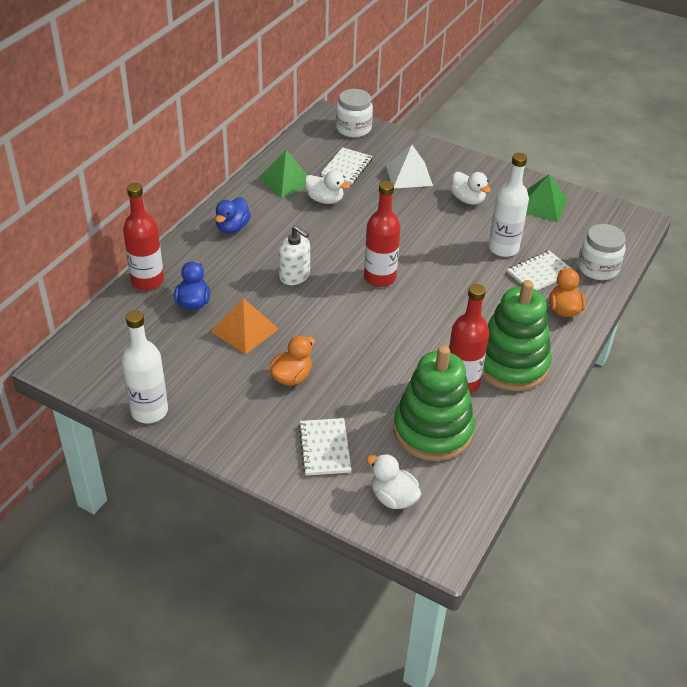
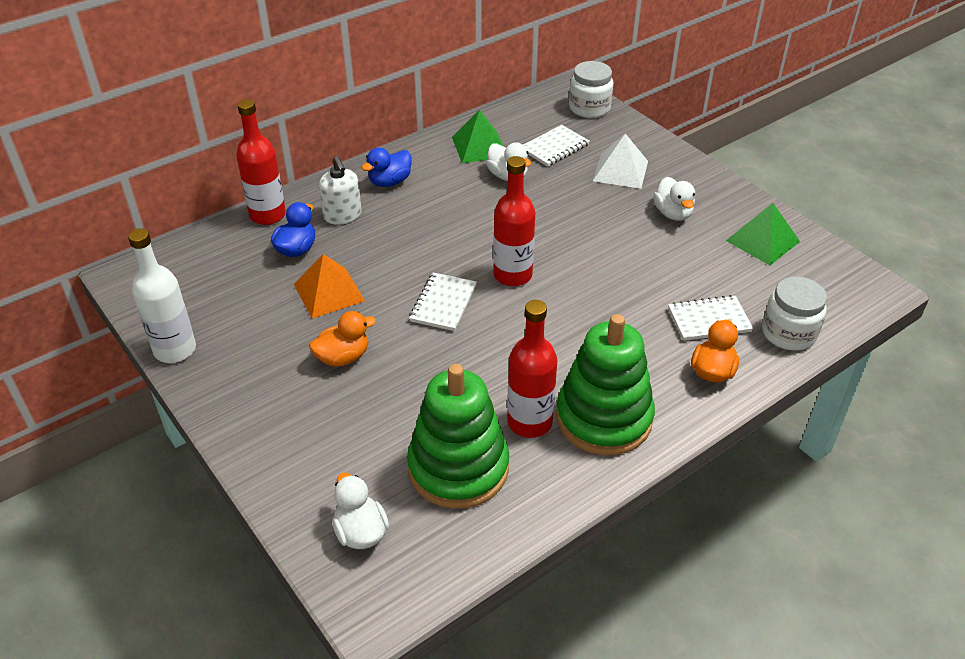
camera: 25 degrees right, 0 degrees up
(294, 276) = (420, 248): white soap dispenser -> white soap dispenser (342, 215)
(324, 448) = (324, 448): white notebook -> white notebook (443, 303)
(503, 248) = (681, 279): white bottle -> none

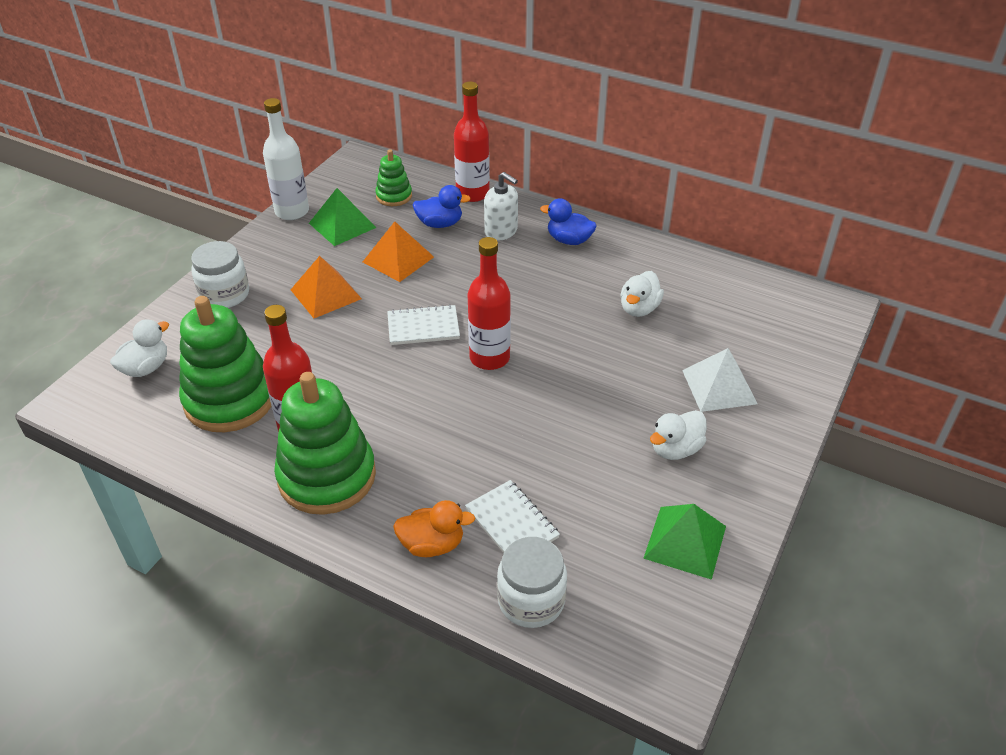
camera: 65 degrees right, 0 degrees up
(221, 267) = (394, 196): none -> green stacking toy
(342, 215) = (501, 231): white soap dispenser -> white soap dispenser turned 90 degrees counterclockwise
(343, 357) = (325, 294): orange duck -> orange pyramid
(479, 146) = (671, 275): green pyramid -> green pyramid (342, 225)
(554, 147) = (717, 326): white notebook -> none
(589, 108) = (815, 331): white jar -> white jar (224, 294)

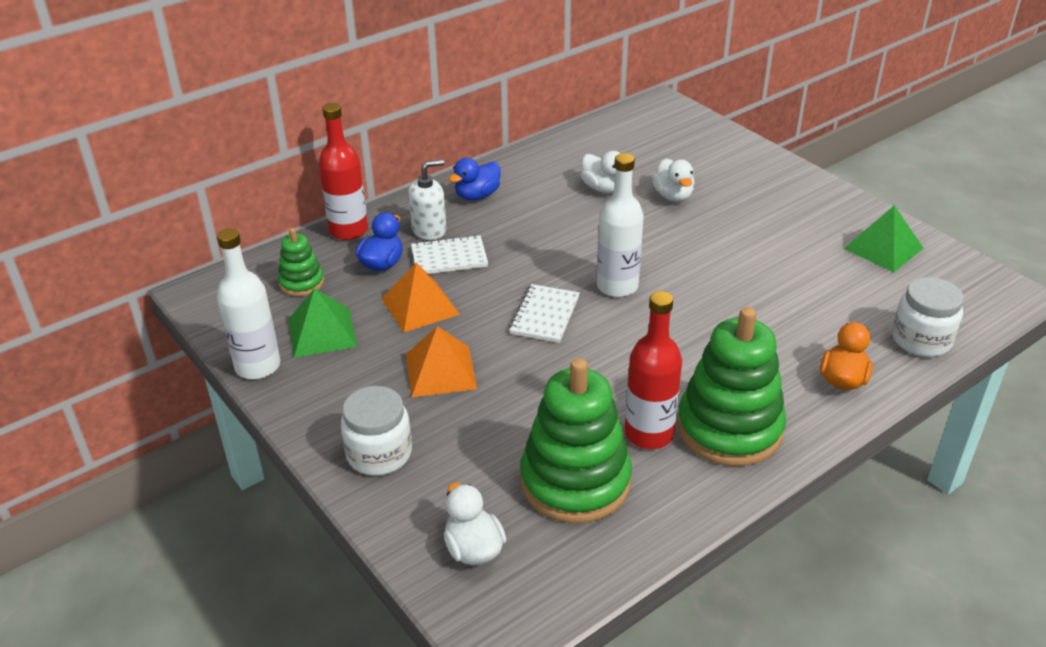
camera: 65 degrees left, 5 degrees down
(489, 358) = (617, 286): red bottle -> white bottle
(511, 523) = (833, 328): white notebook -> white notebook (449, 257)
(675, 449) = (784, 222): white duck -> white duck (673, 196)
(719, 387) = (723, 181): white pyramid -> none

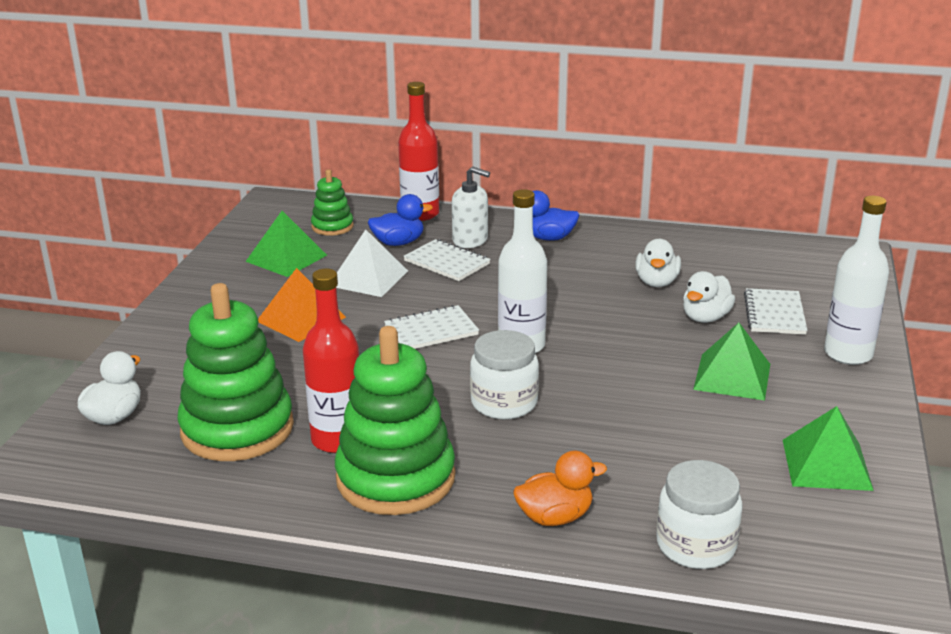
camera: 50 degrees right, 10 degrees down
(257, 366) = (220, 254): white bottle -> white bottle (848, 354)
(379, 454) = (178, 336): white jar -> white jar (504, 403)
(420, 306) = (368, 278): orange pyramid -> white pyramid
(700, 170) = (774, 314): none -> white notebook
(755, 226) = (732, 376): none -> green pyramid

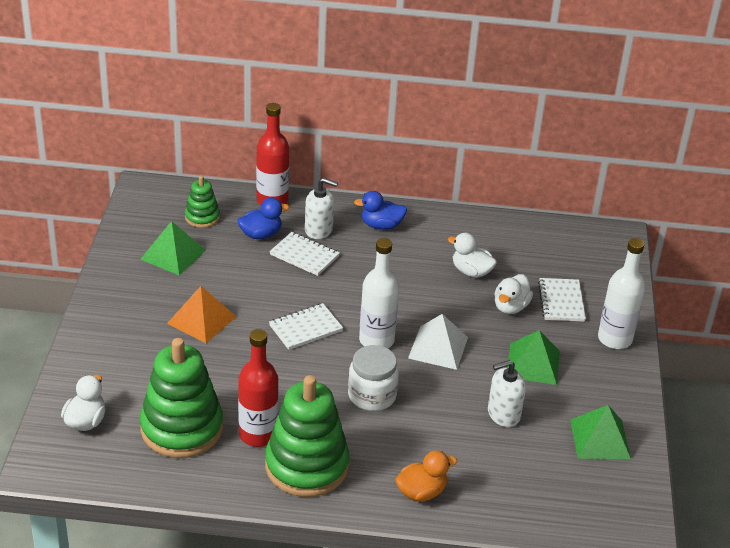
camera: 10 degrees left, 10 degrees up
(368, 278) = (245, 274): white pyramid -> white pyramid (438, 347)
(656, 282) = (471, 272): white duck -> white duck turned 120 degrees clockwise
(686, 430) = (503, 414): none -> white soap dispenser
(696, 545) = (516, 509): white jar -> none

